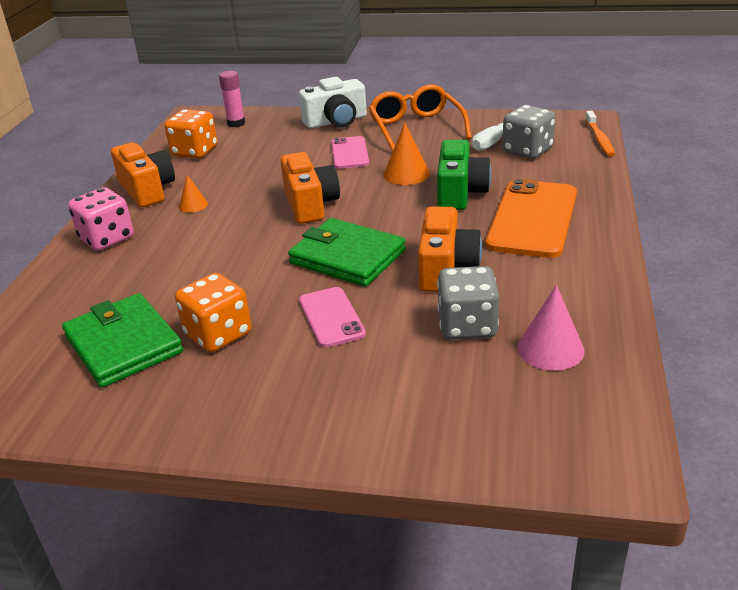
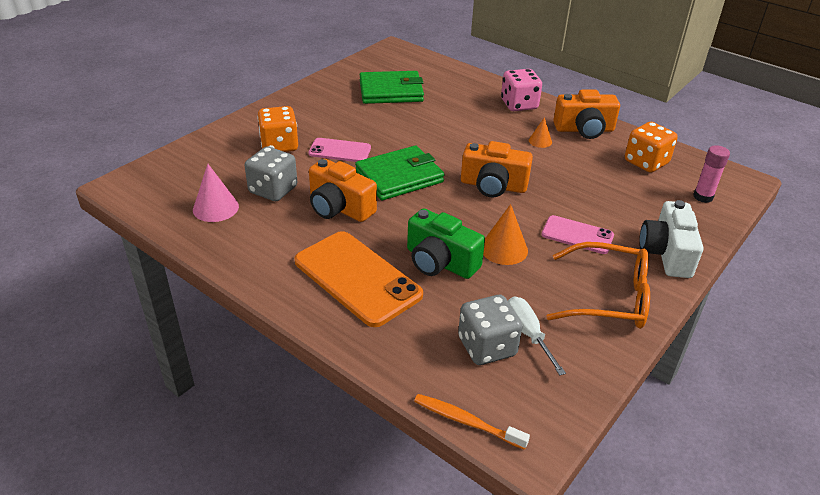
camera: 115 degrees right, 5 degrees up
(218, 334) = (367, 116): orange dice -> orange dice (279, 145)

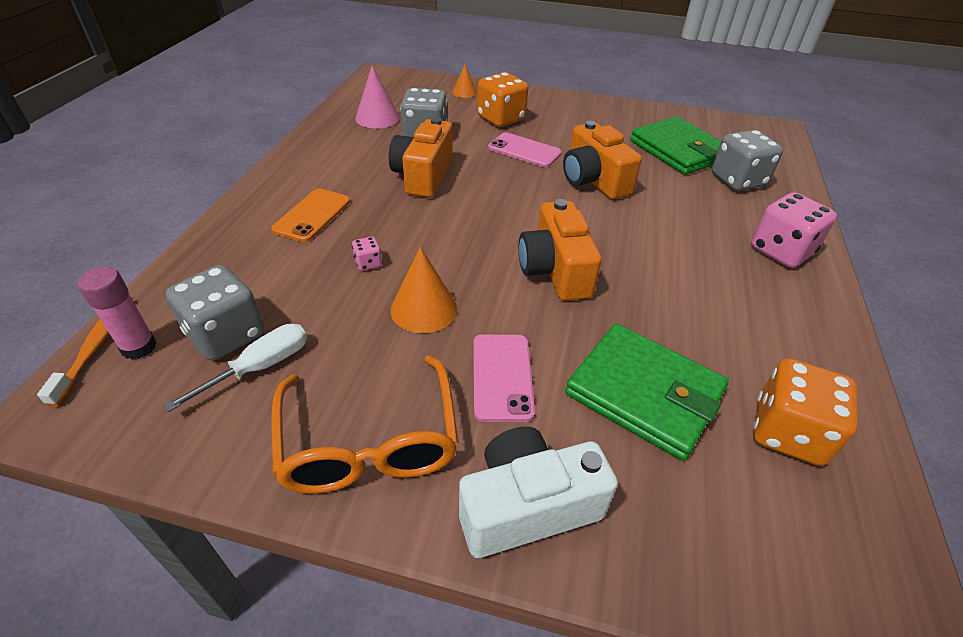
camera: 65 degrees right, 5 degrees up
(340, 151) = (524, 150): pink phone -> pink phone turned 45 degrees counterclockwise
(357, 278) = (312, 215): orange phone -> orange phone, size x0.56
(399, 177) = (510, 197): green wallet -> green wallet (644, 393)
(440, 262) = (368, 263): green camera -> pink dice
(442, 87) = (737, 180): none -> grey dice
(540, 141) = (709, 291): orange cone -> orange cone (464, 92)
(584, 130) = (797, 332): orange camera -> orange camera (593, 180)
(703, 197) = (760, 548): pink glue stick -> pink glue stick (139, 347)

